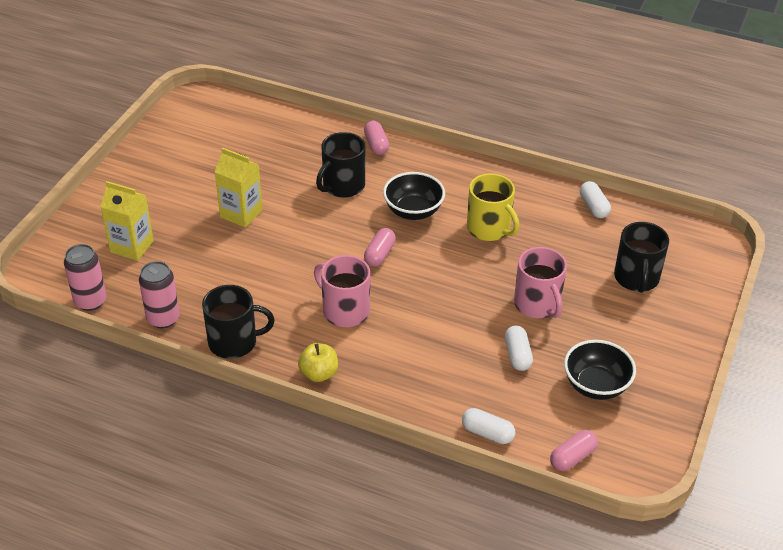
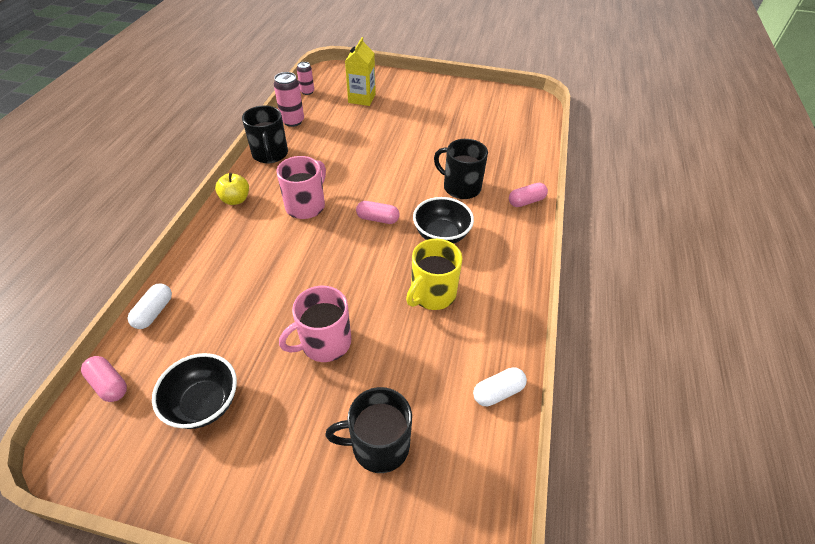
camera: 80 degrees right, 5 degrees up
(90, 301) = (307, 92): pink can -> pink can, size x0.65
(241, 213) = (409, 139): yellow carton -> none
(517, 355) = (251, 329): white capsule -> none

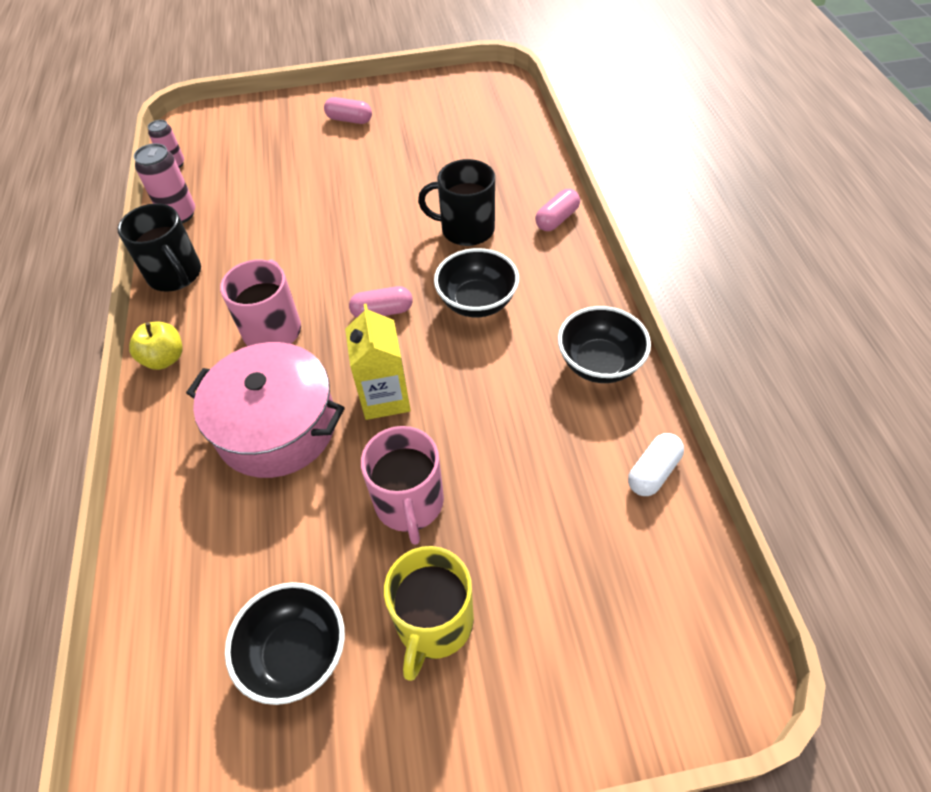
camera: 20 degrees left, 5 degrees up
(109, 384) = (141, 691): pink capsule -> pink capsule (349, 120)
(154, 312) = (144, 565): white capsule -> none
(274, 263) = (277, 427): none -> pink pot
(324, 342) = (409, 503): pink mug -> pink mug turned 45 degrees counterclockwise
(362, 98) = (261, 149): yellow carton -> yellow carton (385, 397)
(379, 445) = (552, 599): black mug -> none
(432, 294) = (509, 383): yellow mug -> yellow mug (434, 622)
(501, 305) = (599, 364): none -> black bowl

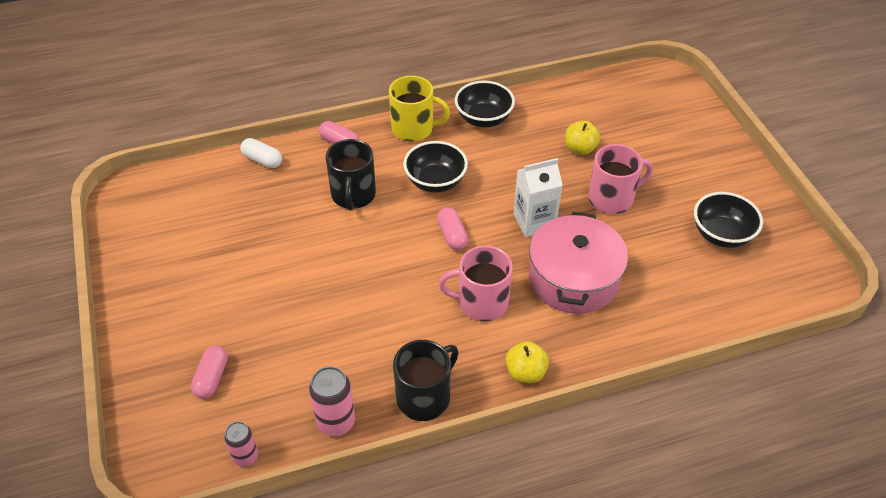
camera: 100 degrees left, 5 degrees down
(349, 120) = (179, 303): pink capsule -> pink capsule (211, 378)
(385, 397) = (534, 222): yellow carton -> white carton
(434, 622) = (681, 179): yellow mug -> yellow mug (413, 129)
(524, 479) = (580, 149): none -> yellow apple
(653, 472) = (560, 97): white capsule -> white capsule (262, 160)

